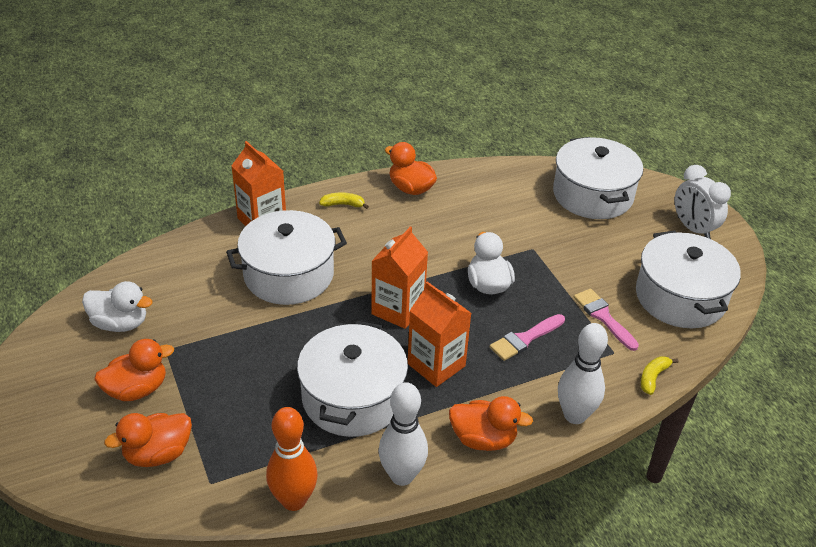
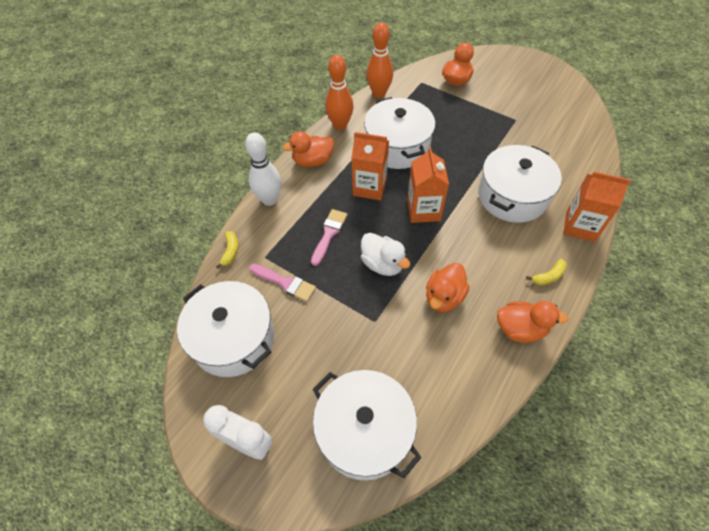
camera: 150 degrees right, 15 degrees up
(120, 323) = (556, 119): white duck -> none
(137, 389) = (501, 97): orange duck -> orange duck (444, 297)
(402, 475) = (340, 125): white bowling pin -> orange bowling pin

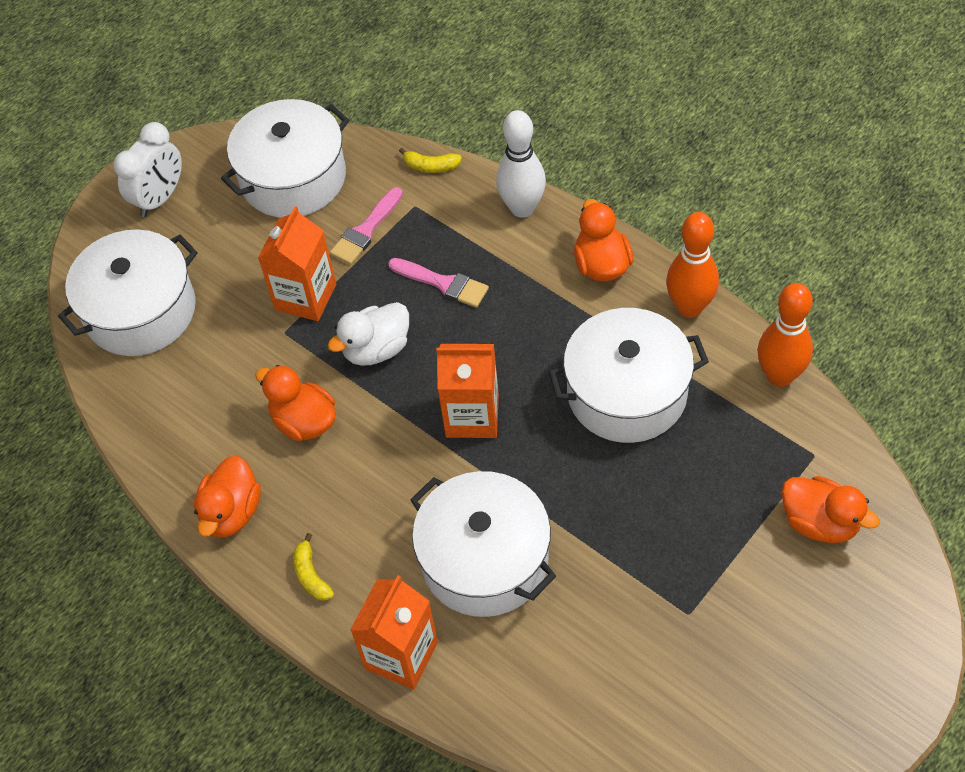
camera: 100 degrees right, 0 degrees up
(369, 187) = (532, 343): orange carton -> orange carton (305, 297)

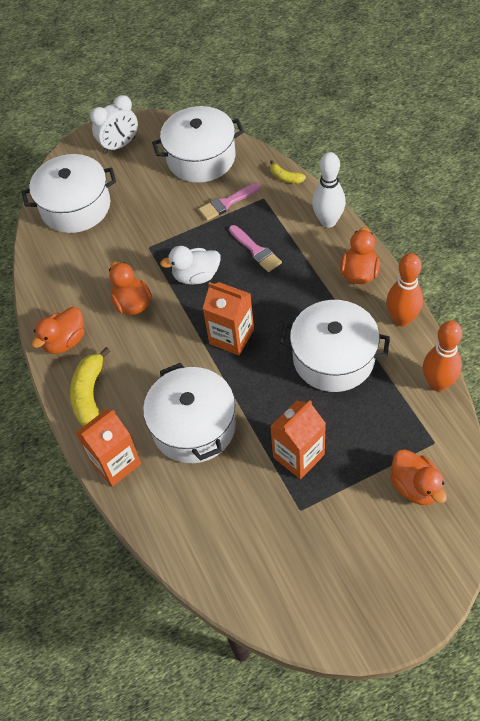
camera: 25 degrees right, 0 degrees up
(305, 297) = (171, 231): orange carton -> orange carton (298, 456)
(311, 575) = (89, 395): yellow banana -> yellow banana, size x1.87

